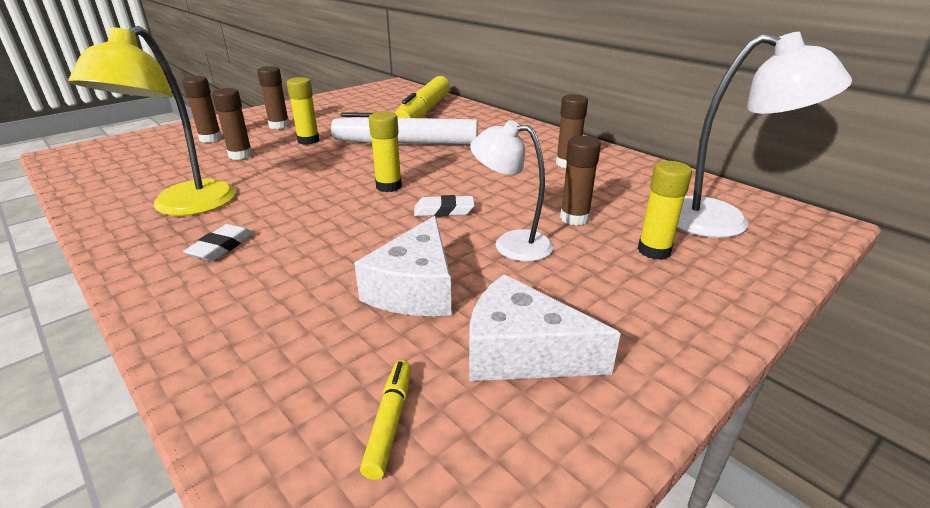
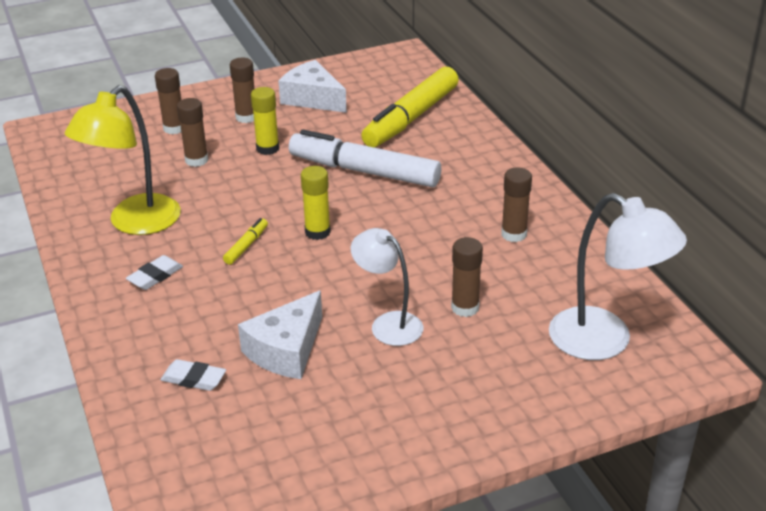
camera: 20 degrees right, 5 degrees up
(390, 422) = (223, 443): yellow marker -> yellow marker (246, 246)
(444, 210) = (352, 273): white eraser -> white eraser (194, 379)
(522, 352) = (333, 420): white cheese -> white cheese (312, 99)
(654, 251) = (507, 359): yellow glue stick -> none

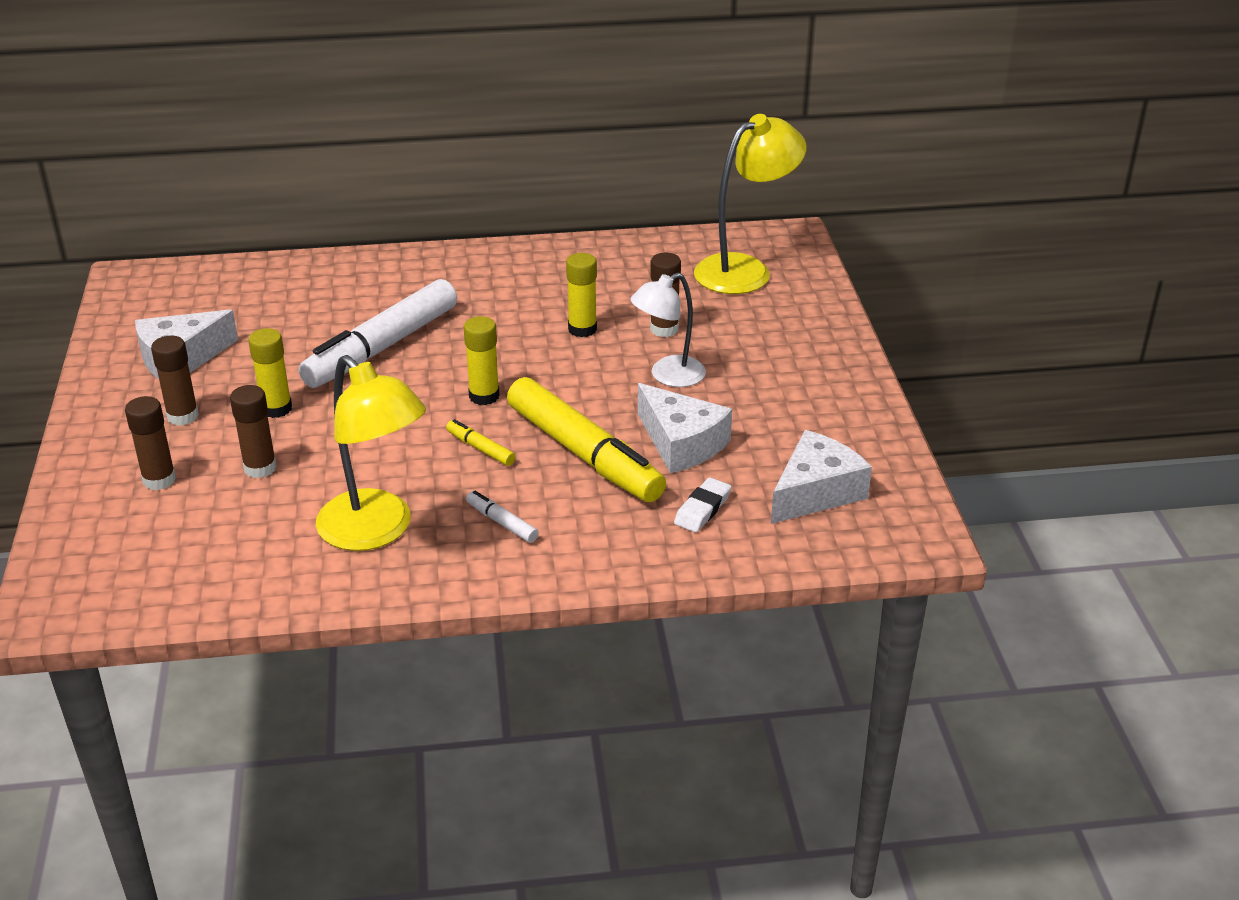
camera: 75 degrees left, 0 degrees up
(155, 276) = (502, 522): white eraser -> white marker
(235, 448) = (815, 492): none -> white cheese
(411, 118) = (290, 298): yellow marker -> yellow marker (584, 454)
(440, 261) = (582, 329): none -> yellow glue stick
(514, 234) = (562, 280): brown glue stick -> none
(605, 341) = (745, 270): white lamp -> yellow lamp

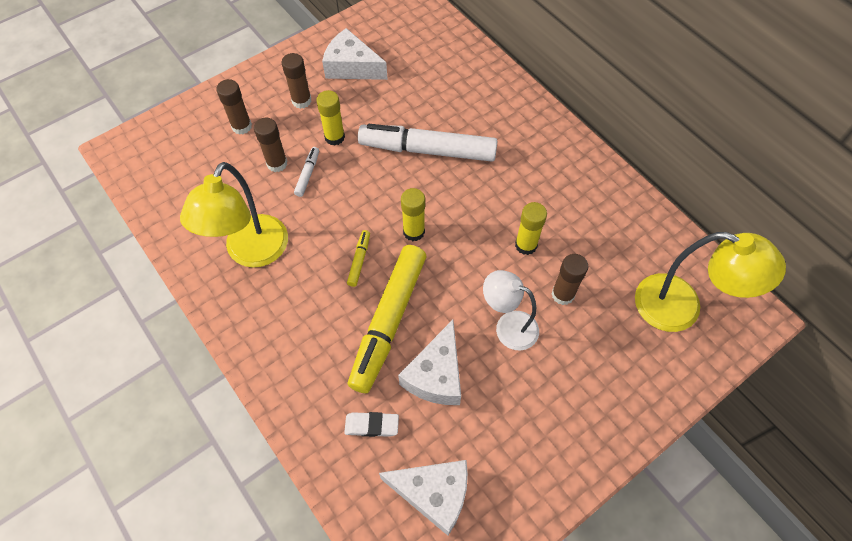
camera: 60 degrees right, 25 degrees up
(502, 522) = (294, 313): white marker -> white marker (307, 174)

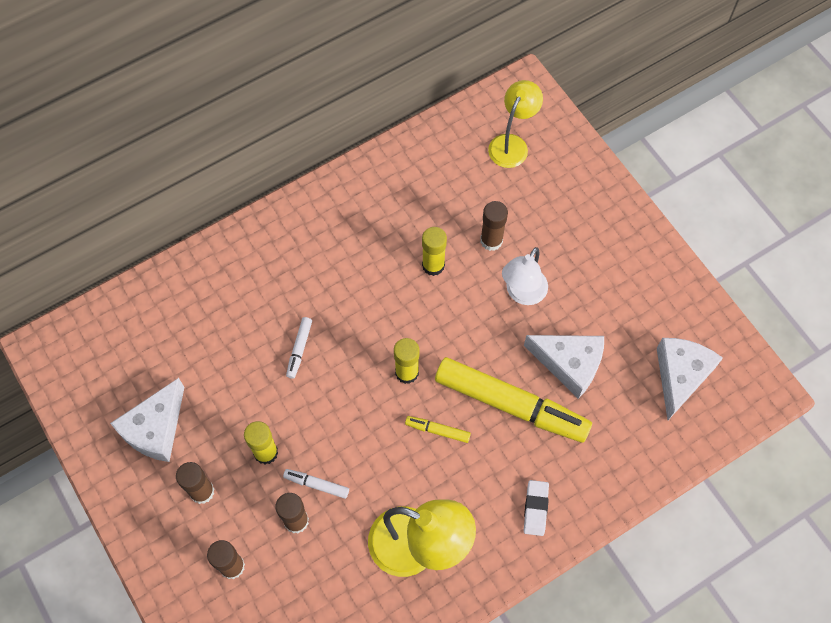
camera: 85 degrees left, 5 degrees up
(372, 425) = (618, 426): white eraser -> white eraser (535, 508)
(427, 150) = (299, 349): white marker -> white marker, size x0.41
(681, 308) = (512, 144): yellow lamp -> yellow lamp, size x0.65

